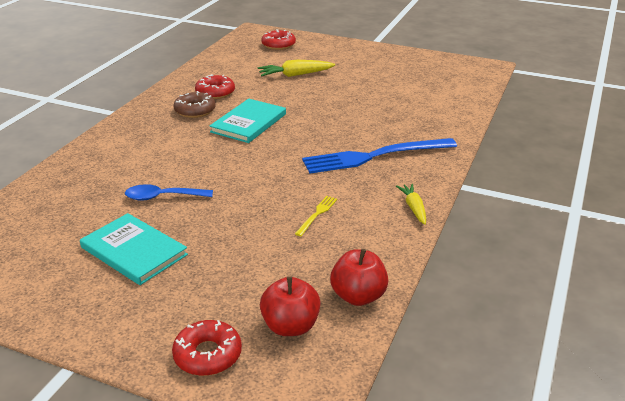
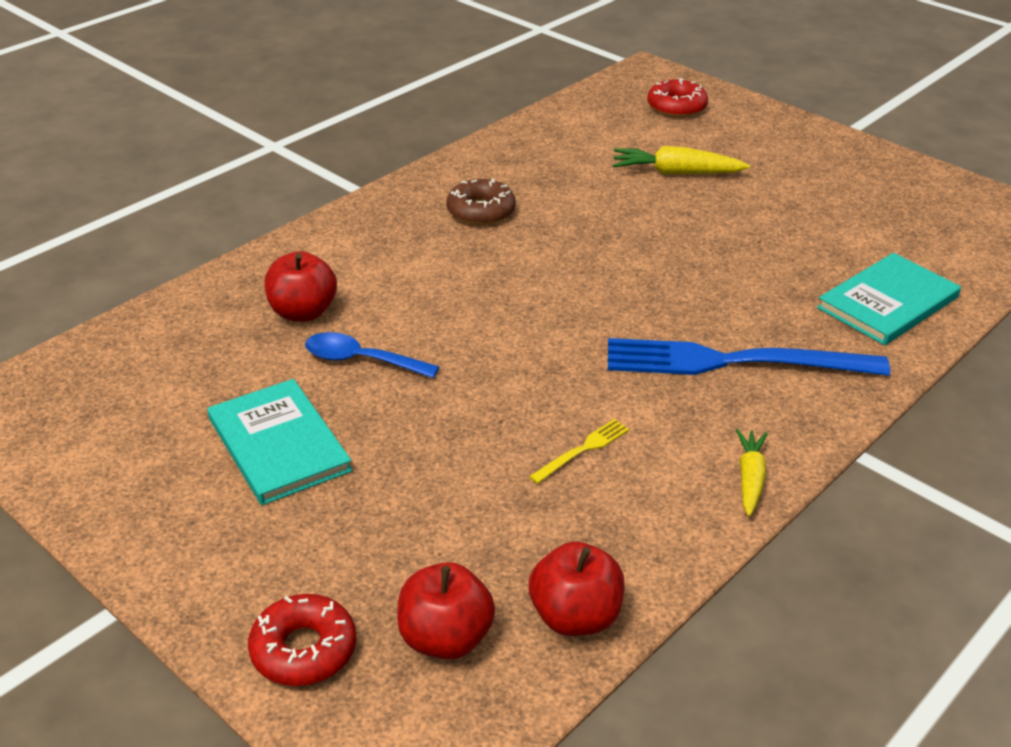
camera: 20 degrees right, 5 degrees up
(112, 180) = (303, 312): none -> red apple
(215, 92) = (528, 183): red donut -> none
(248, 123) = (554, 252): turquoise book -> turquoise book (887, 302)

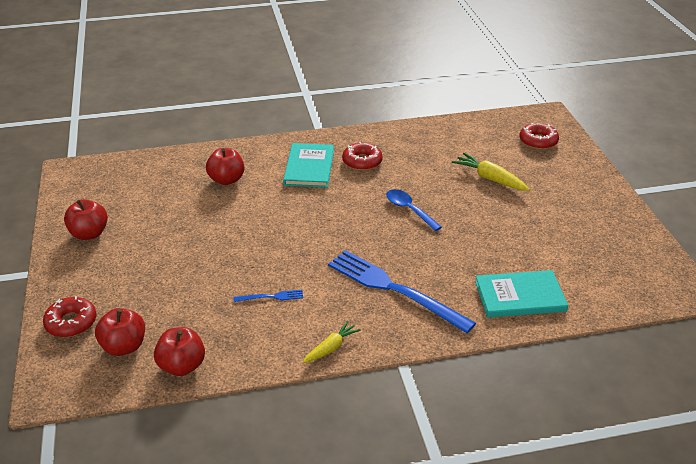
camera: 35 degrees right, 0 degrees up
(157, 492) = (89, 234): none -> red apple
(279, 444) = (153, 235): turquoise book -> turquoise book (309, 167)
(361, 360) = (225, 212): blue spoon -> blue spoon (409, 210)
(481, 211) = (362, 161): brown donut -> red donut
(582, 450) = (271, 297): yellow fork -> blue fork

